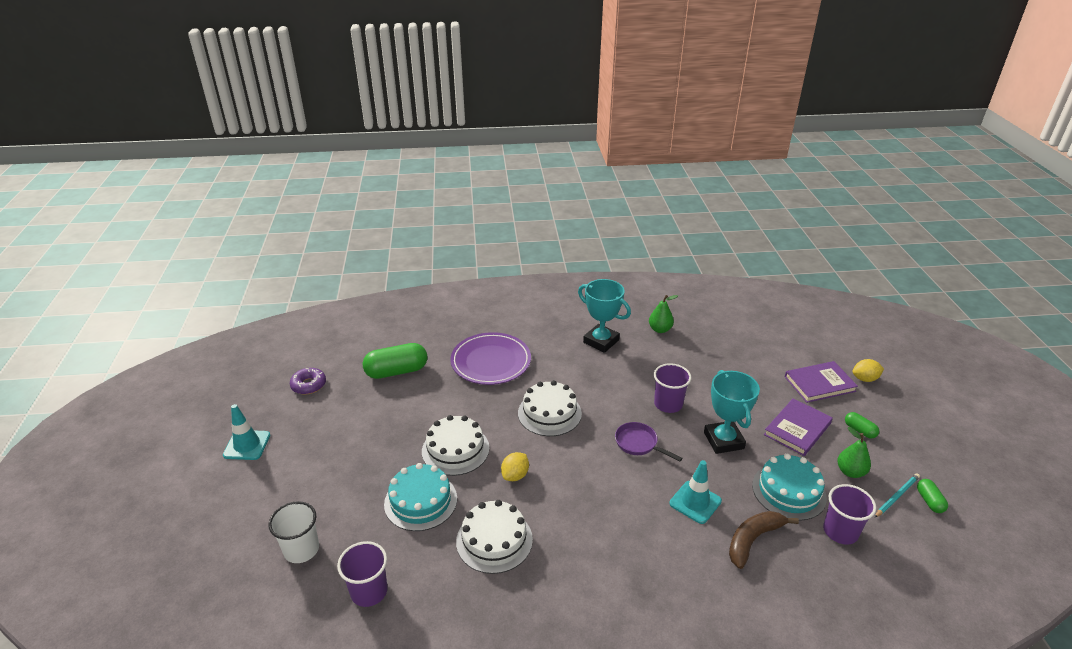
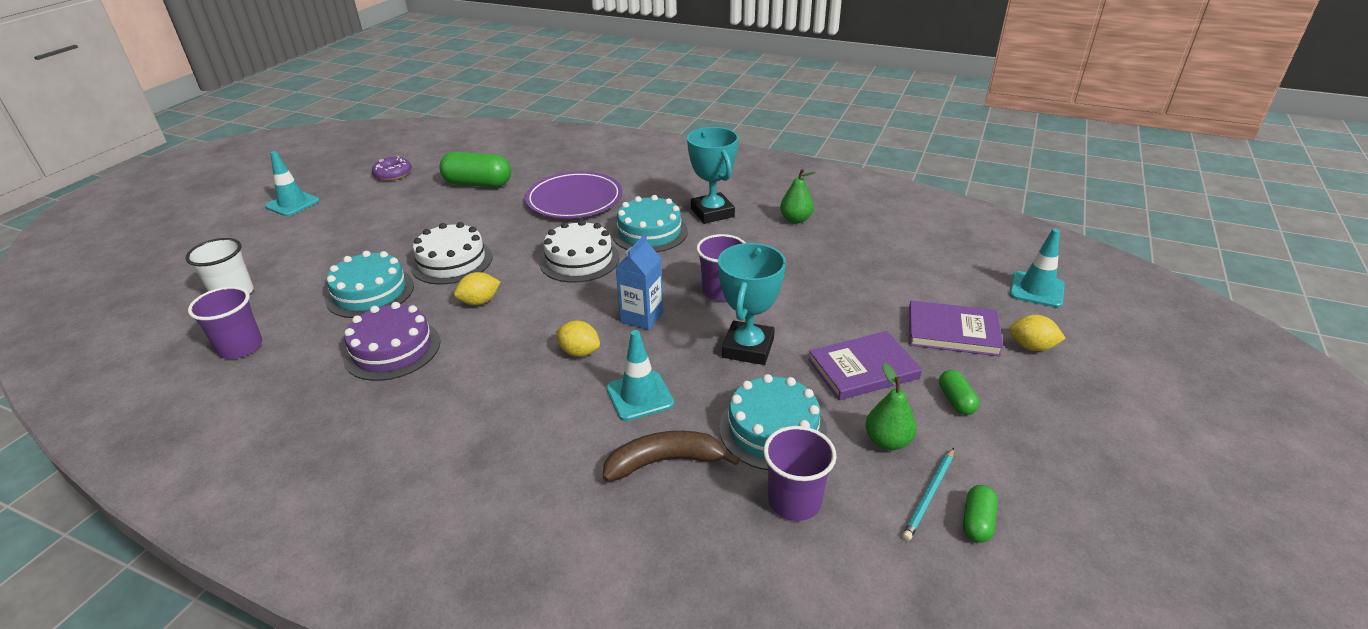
camera: 30 degrees right, 0 degrees up
(494, 540) = (392, 349): white cake -> purple cake
(575, 372) = (649, 232): none -> turquoise cake
(626, 486) = (579, 352): none -> yellow lemon
(638, 443) = (642, 317): purple pan -> blue carton
(836, 337) = (1036, 290): none -> turquoise traffic cone
(897, 496) = (929, 495): turquoise pencil -> turquoise pencil turned 135 degrees clockwise

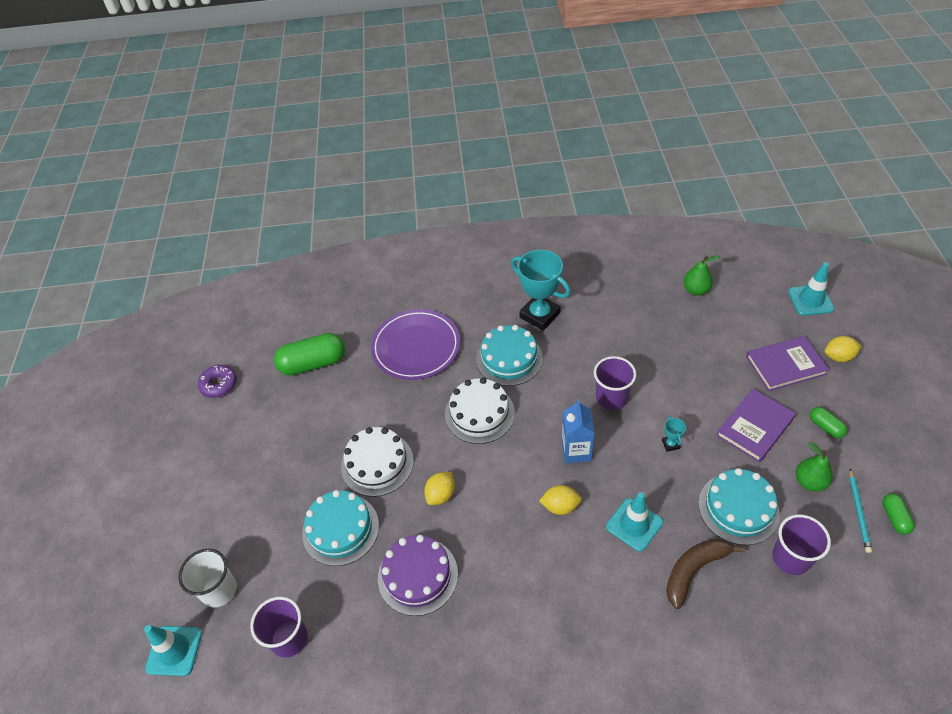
camera: 25 degrees left, 15 degrees up
(292, 204) = (157, 463): turquoise traffic cone -> turquoise traffic cone (174, 650)
(748, 348) = (670, 444): turquoise trophy -> turquoise trophy, size x0.41
(796, 219) = (607, 296): green pear -> green pear (696, 290)

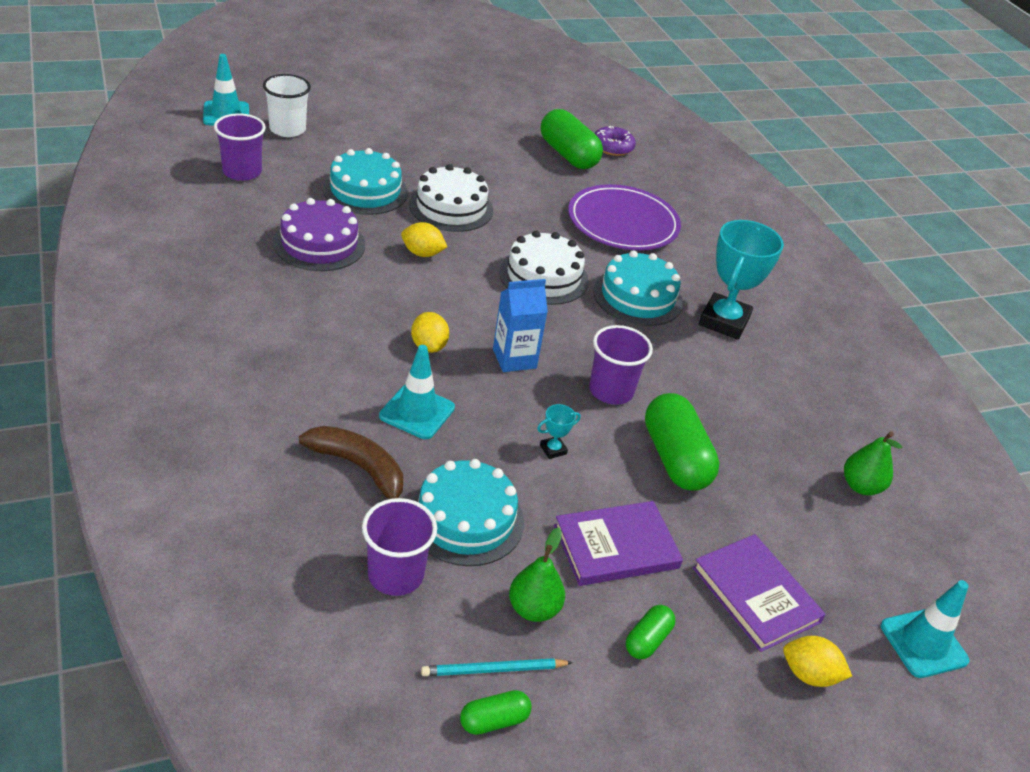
camera: 65 degrees right, 10 degrees down
(219, 384) = (518, 102): purple donut -> purple donut (612, 147)
(676, 377) = (675, 458): none -> green capsule
(755, 427) = (616, 546): purple book -> purple book turned 45 degrees counterclockwise
(838, 357) = (809, 674): yellow lemon -> yellow lemon turned 45 degrees counterclockwise

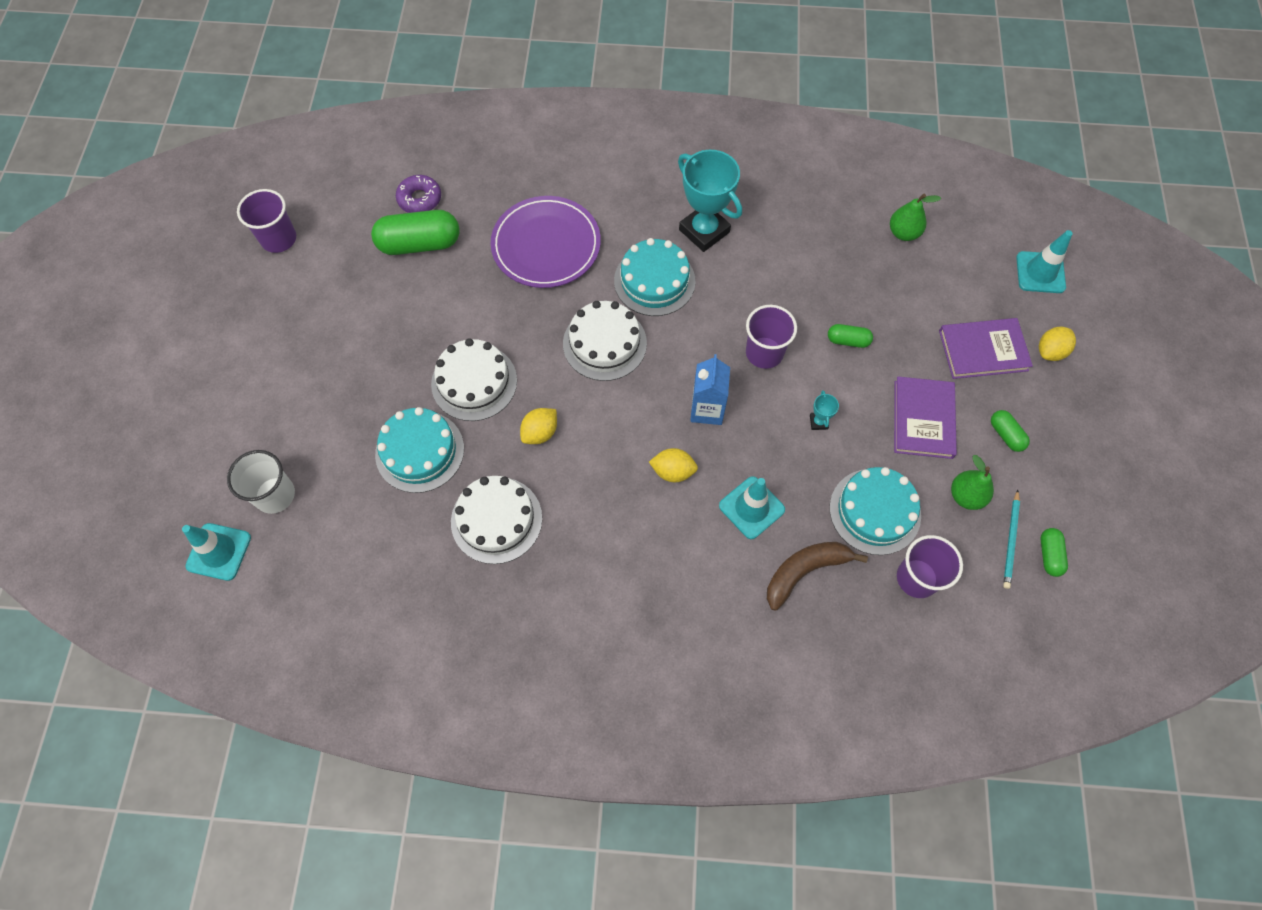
camera: 60 degrees left, 25 degrees up
(242, 172) = (344, 562): purple cup -> purple cup (279, 239)
(319, 244) = (496, 520): purple cake -> white cake
(675, 458) = (848, 340): green capsule -> green capsule, size x0.50

